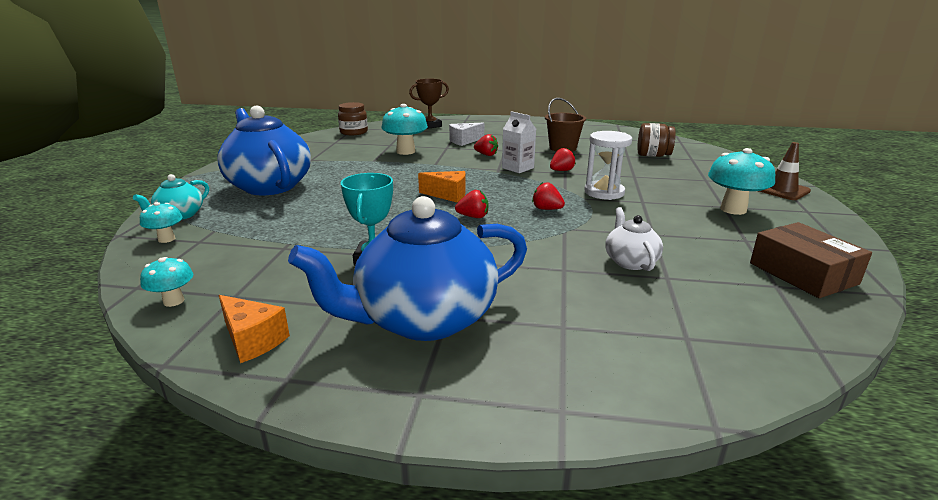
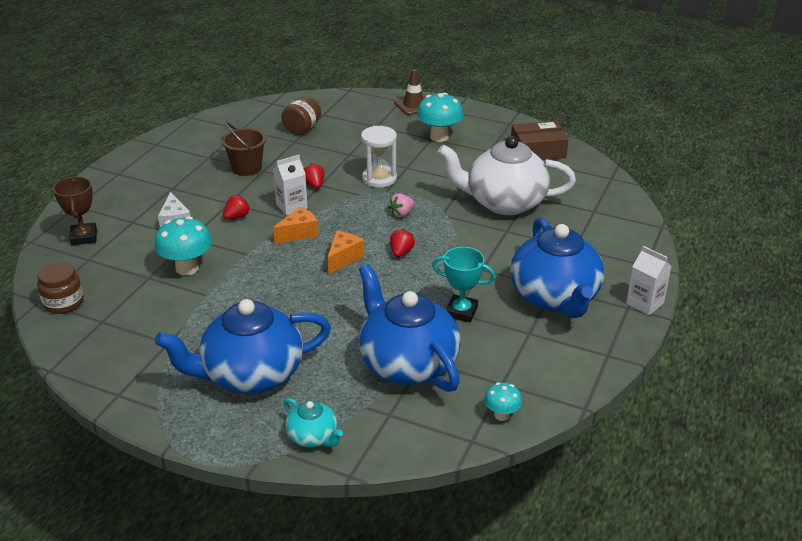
camera: 75 degrees left, 10 degrees up
(166, 239) = (375, 437): turquoise mushroom -> none
(252, 340) = (564, 370): orange cheese -> orange cheese (299, 233)
(278, 240) = (407, 364): none -> blue teapot
(437, 415) = (645, 303): none -> white carton
(546, 209) = (401, 214): red strawberry -> pink strawberry
(630, 261) = (504, 202): white teapot -> white teapot, size x2.13

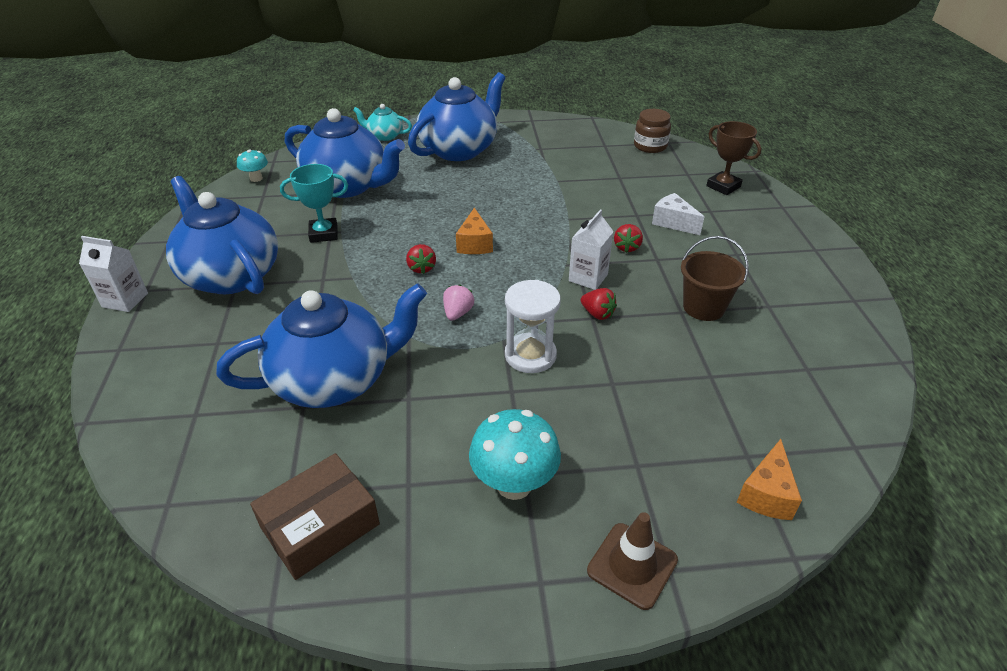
camera: 150 degrees right, 5 degrees up
(187, 268) = (600, 192): turquoise mushroom -> none
(299, 233) = (544, 252): orange cheese -> orange cheese (766, 494)
(302, 129) = (732, 405): brown jar -> none
(504, 202) = (335, 379): white teapot -> blue teapot

